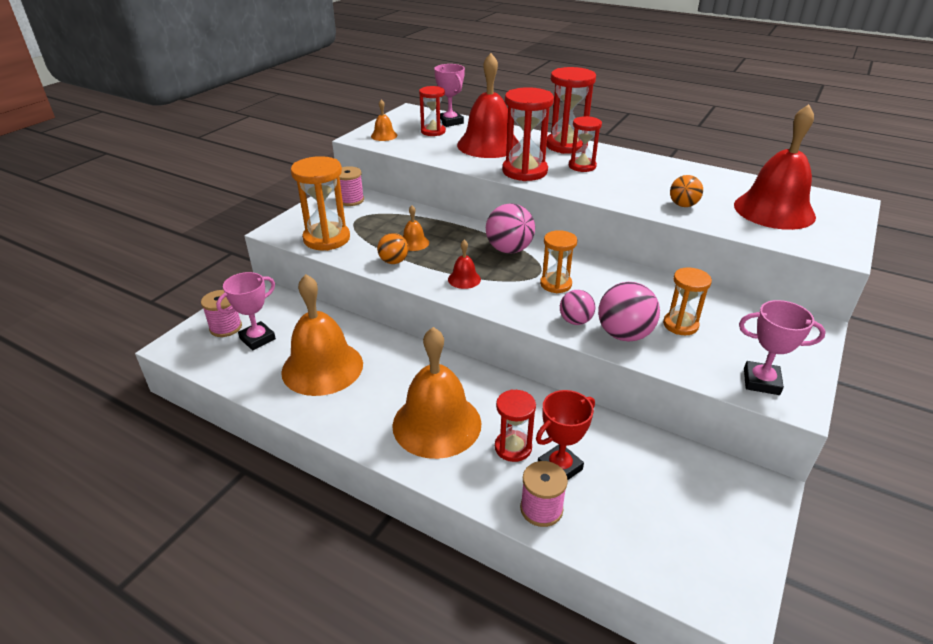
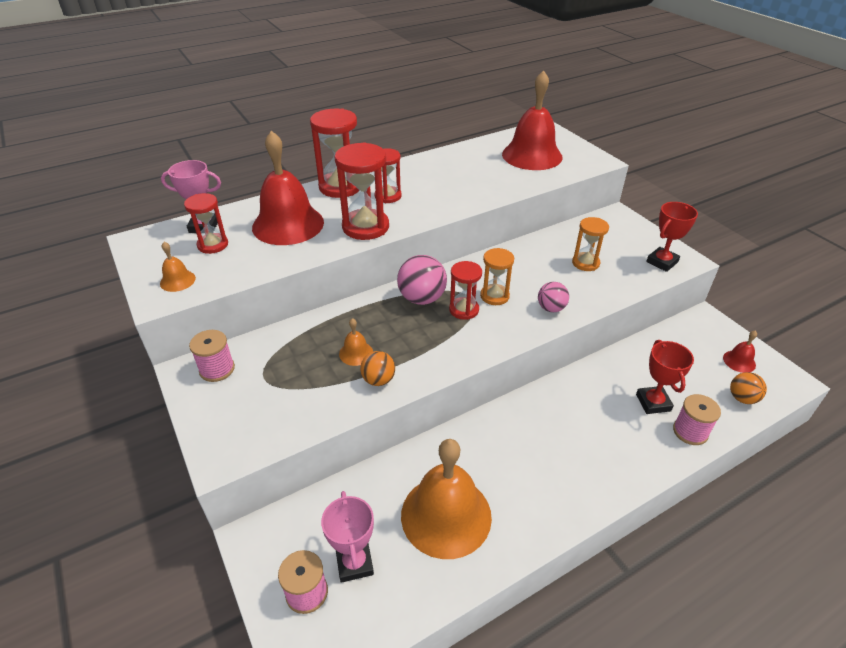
camera: 60 degrees left, 5 degrees up
(326, 239) = (284, 418): orange hourglass -> none
(437, 424) = (573, 456): orange bell -> none
(464, 279) = (447, 344): red bell -> red bell (739, 361)
(513, 447) = (622, 419): red hourglass -> red hourglass (464, 310)
(624, 334) = (582, 293): pink ball -> none
(683, 205) = (495, 183): orange ball -> orange ball (742, 398)
(761, 381) = (662, 262): pink trophy -> red trophy

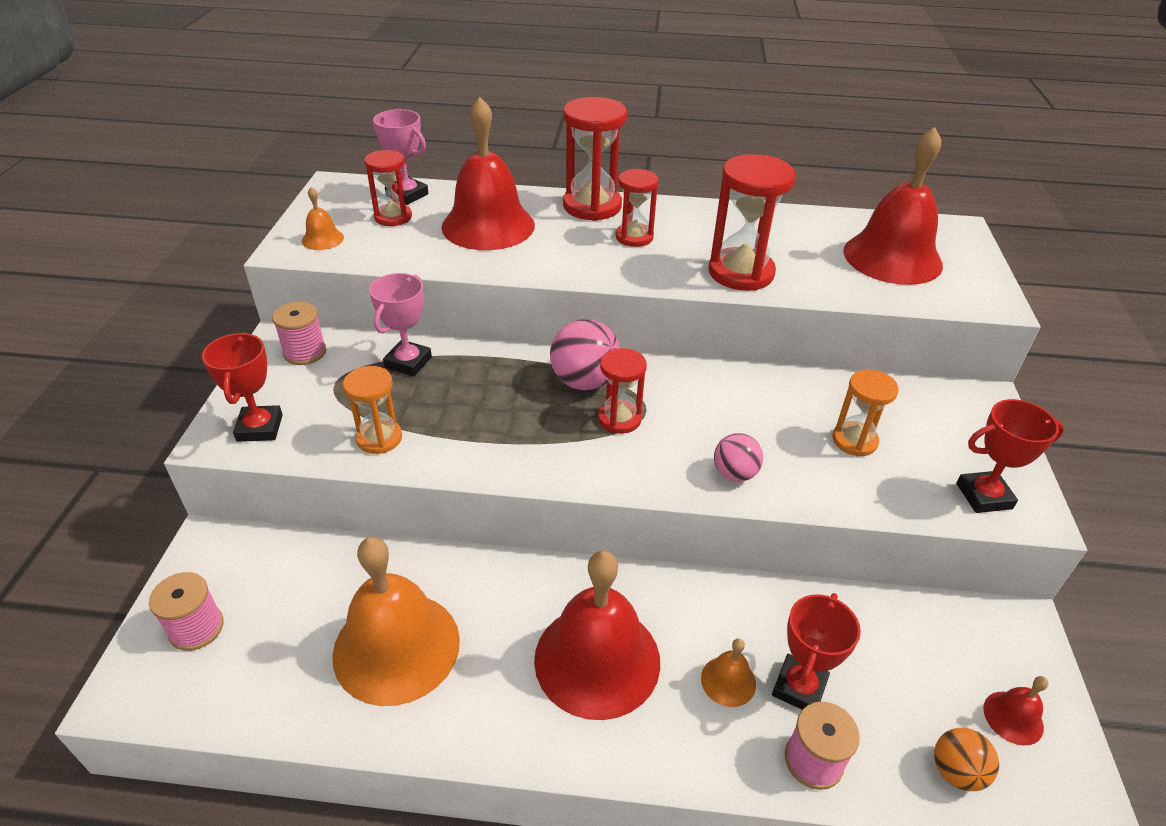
camera: 35 degrees right, 0 degrees up
(244, 433) = (260, 428): none -> red trophy
(354, 563) = (263, 631): pink trophy -> pink trophy (408, 362)
(356, 353) = (446, 405): orange bell -> orange bell (728, 681)
(365, 227) = (566, 262): red hourglass -> red hourglass (741, 273)
(378, 380) = (437, 446): orange ball -> none
(494, 296) = (676, 421): orange hourglass -> orange hourglass (379, 438)
(555, 450) = (597, 659): none -> red bell

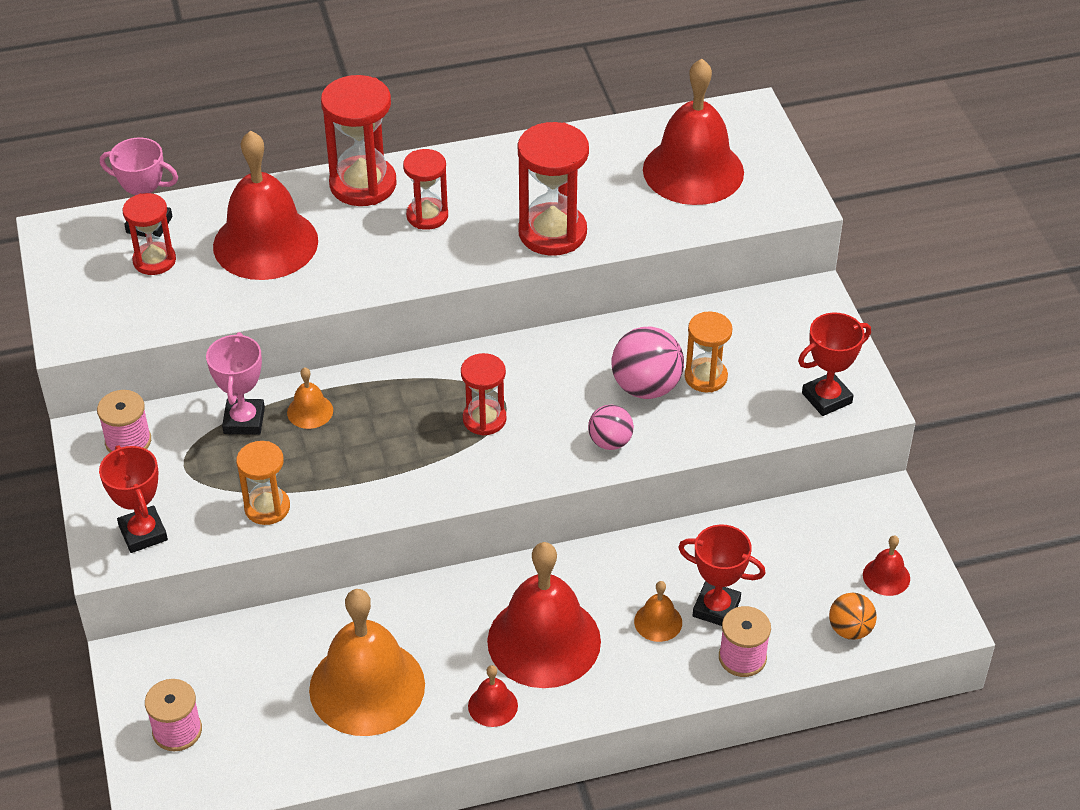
camera: 20 degrees left, 5 degrees up
(322, 239) = (98, 311): orange bell -> orange bell (310, 411)
(510, 716) = (492, 705): none -> red bell
(584, 381) = (433, 389): pink ball -> pink ball (646, 387)
(799, 687) = (716, 608): red trophy -> red trophy turned 75 degrees counterclockwise

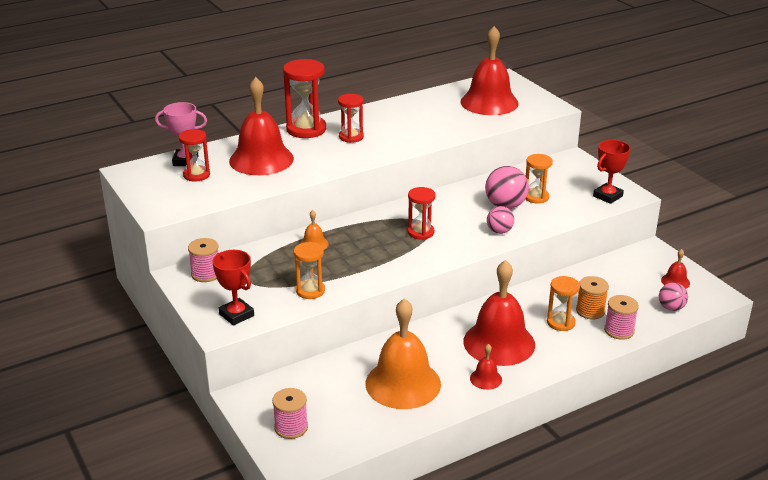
camera: 15 degrees left, 15 degrees down
(244, 420) = (275, 254): pink trophy -> none
(552, 233) = (427, 135): red hourglass -> none
(658, 622) = (560, 322): orange bell -> orange hourglass
(716, 608) = (590, 311): red trophy -> orange spool
(850, 630) = (671, 308): orange ball -> pink ball

